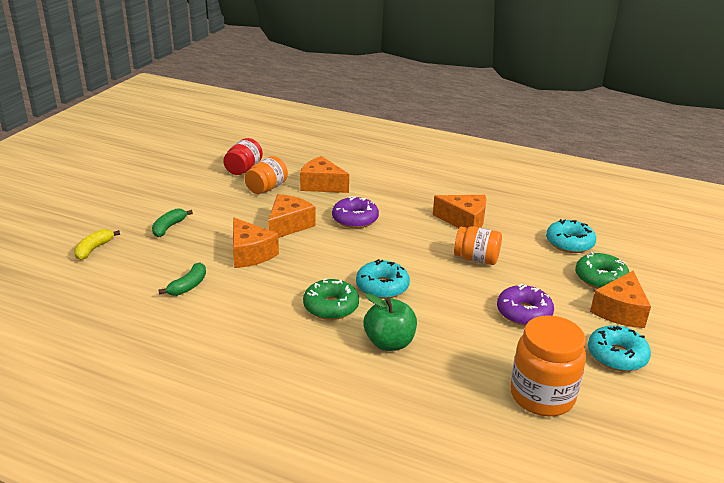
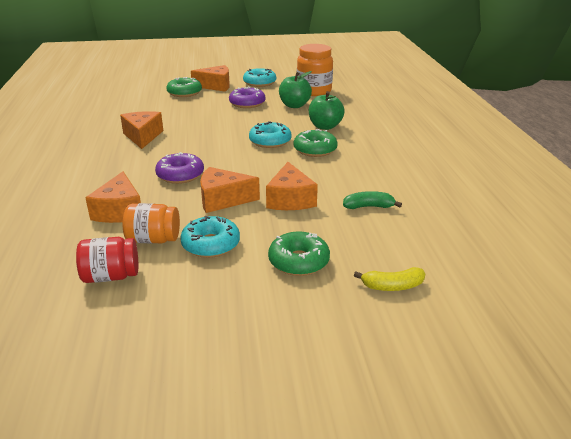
camera: 120 degrees left, 0 degrees up
(169, 227) = (298, 261): green banana -> green donut
(250, 254) = (290, 199): orange cheese -> orange cheese turned 150 degrees clockwise
(476, 259) = (198, 123): orange jar -> none
(487, 349) = (294, 105): none -> green apple
(569, 243) = (145, 104): turquoise donut -> turquoise donut (211, 244)

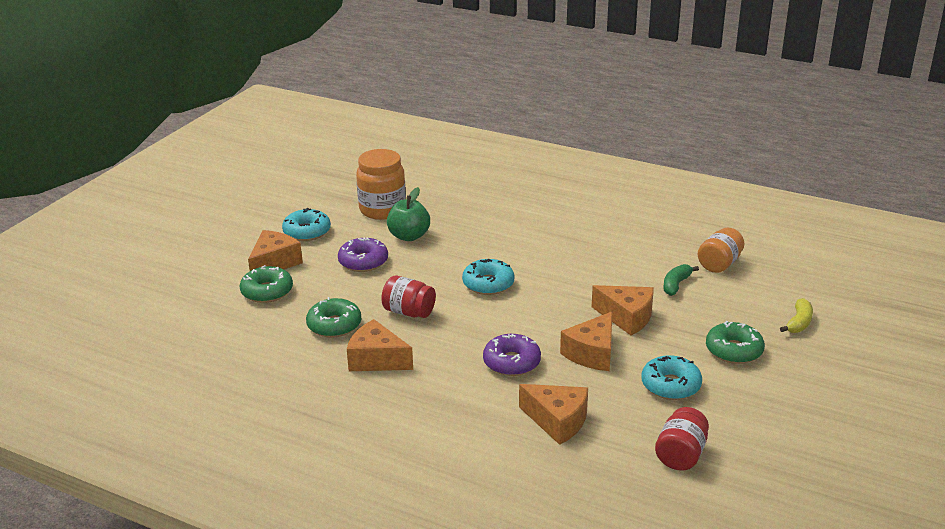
camera: 55 degrees left, 0 degrees up
(153, 239) = (634, 415): orange jar -> orange jar (719, 264)
(206, 130) = (409, 312): none -> red jar
(315, 150) = (537, 267): green donut -> green donut (334, 325)
(325, 126) = (488, 240): green apple -> none

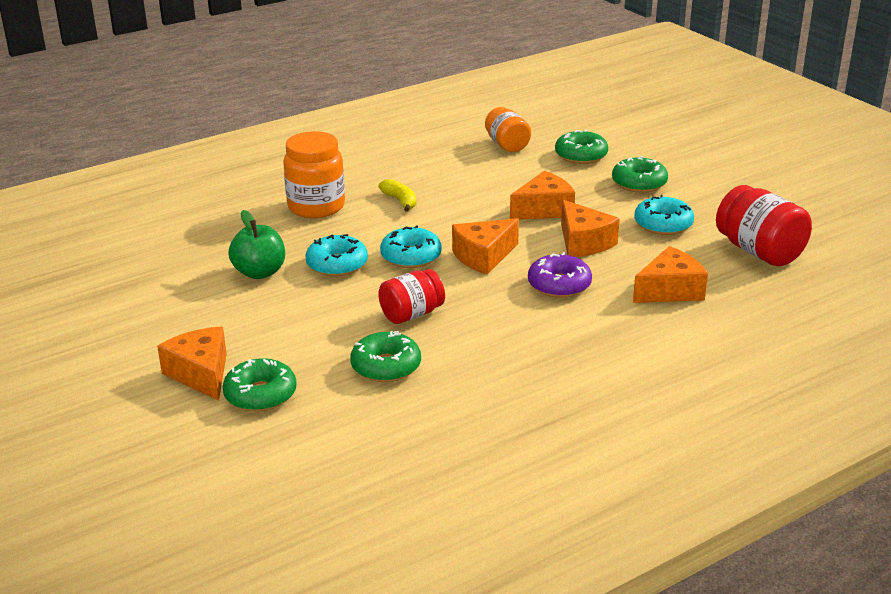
camera: 60 degrees left, 0 degrees up
(307, 232) = (158, 333): turquoise donut -> turquoise donut (337, 264)
(363, 262) = (276, 314): purple donut -> none
(376, 359) = (480, 357): orange cheese -> orange cheese (483, 257)
(382, 210) = (179, 272): orange jar -> orange jar (316, 207)
(676, 285) = (517, 172): green banana -> none
(681, 455) = (759, 251): red jar -> red jar, size x1.51
(748, 305) = (581, 155): none -> green donut
(799, 323) = (626, 146): yellow banana -> yellow banana (400, 201)

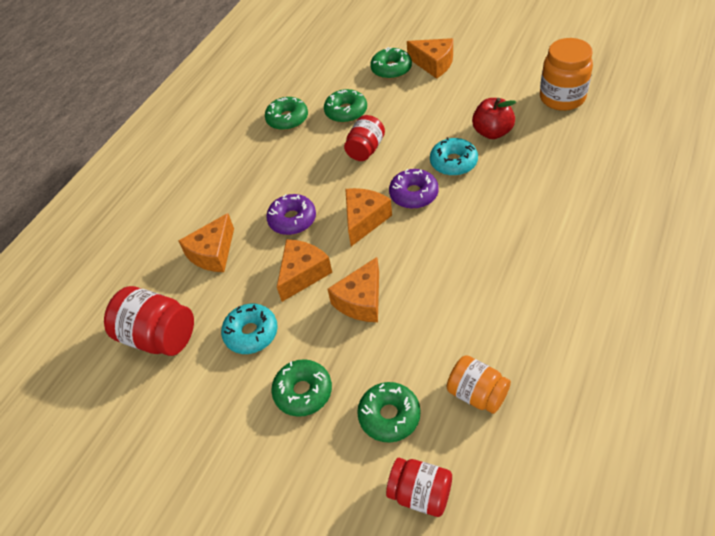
camera: 155 degrees right, 20 degrees up
(259, 272) = (492, 132): green apple -> red apple
(316, 207) = (537, 207): orange jar -> orange jar (562, 98)
(400, 201) = (484, 248): yellow banana -> none
(411, 256) = (414, 194): turquoise donut -> purple donut
(472, 393) = (287, 119): none -> green donut
(583, 242) = (303, 274): orange cheese -> orange cheese turned 90 degrees clockwise
(590, 127) = (420, 493): none -> red jar

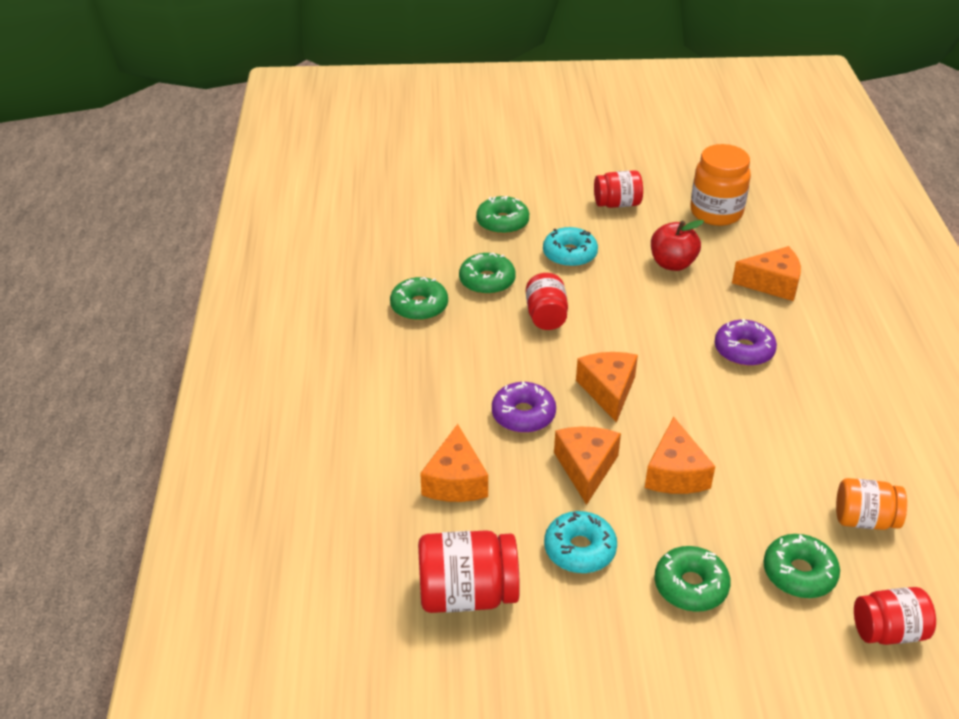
camera: 35 degrees left, 10 degrees down
(414, 194) = (641, 348): purple donut -> purple donut (743, 350)
(434, 64) = (548, 207): orange cheese -> orange cheese (772, 283)
(453, 162) = (656, 305): turquoise donut -> turquoise donut (569, 254)
(487, 73) = (617, 204): none -> red jar

